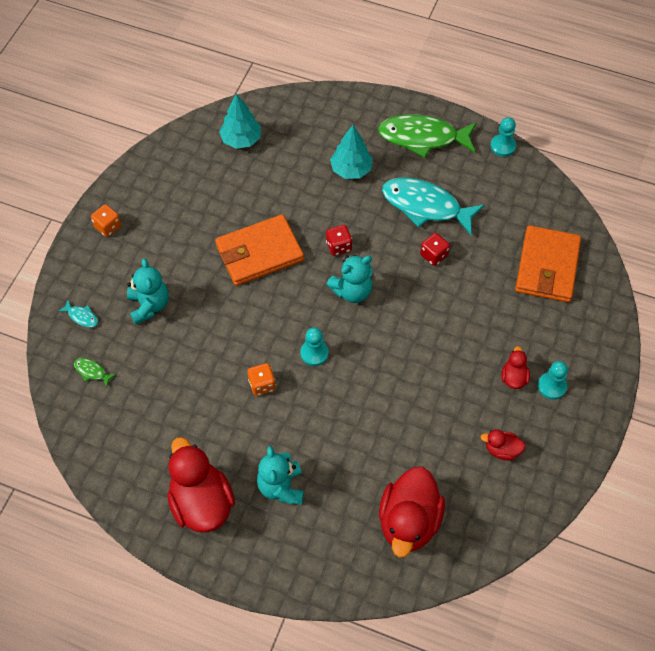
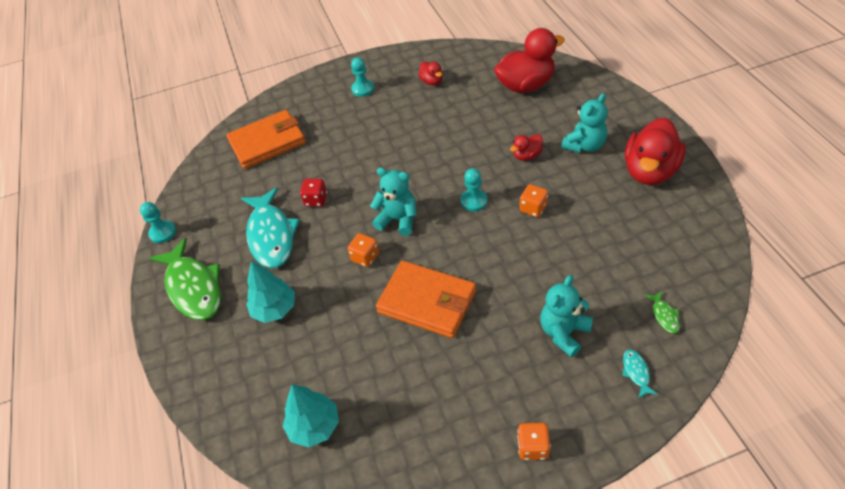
camera: 125 degrees left, 10 degrees down
(338, 246) = (365, 257): red dice -> orange dice
(513, 377) = (375, 106): red duck -> red duck (527, 155)

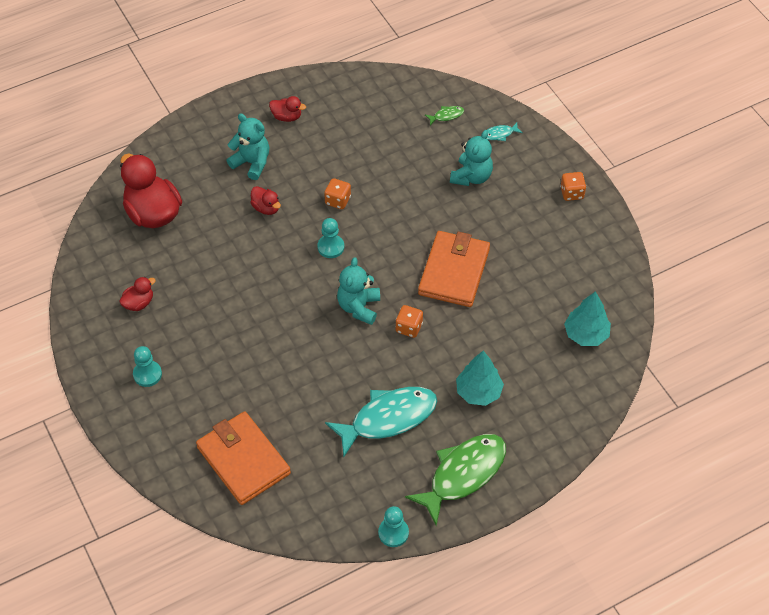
camera: 105 degrees left, 5 degrees up
(316, 200) = (335, 387): red dice -> none
(564, 332) = (471, 176): turquoise teddy bear -> turquoise teddy bear turned 90 degrees counterclockwise
(649, 171) = (287, 117): red duck -> red duck, size x0.47

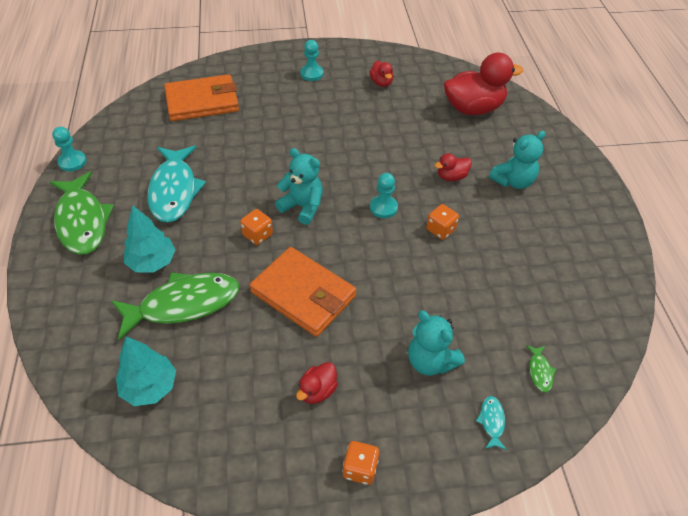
camera: 110 degrees right, 5 degrees down
(287, 117) = (571, 223): red duck -> red duck (317, 391)
(506, 348) = (184, 304): none -> green fish

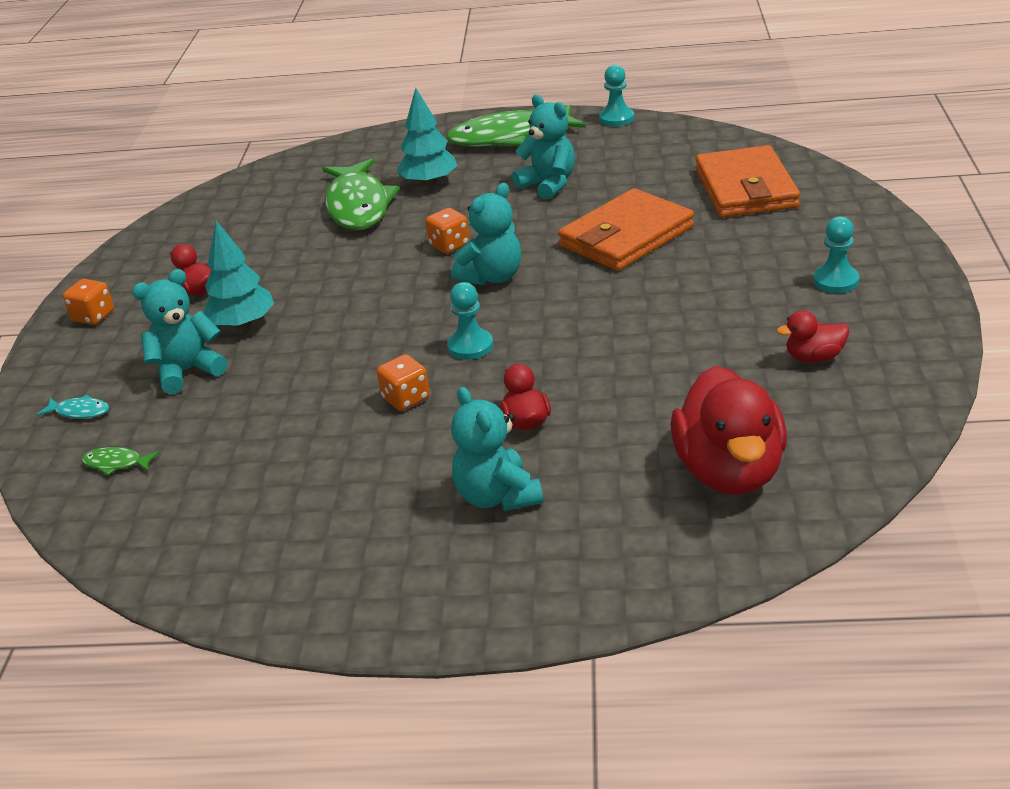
camera: 105 degrees right, 15 degrees down
(150, 387) = (263, 197): turquoise tree -> turquoise tree (243, 324)
(174, 191) = (548, 184): turquoise fish -> turquoise teddy bear
(303, 294) = (337, 280): orange wallet -> orange wallet (626, 236)

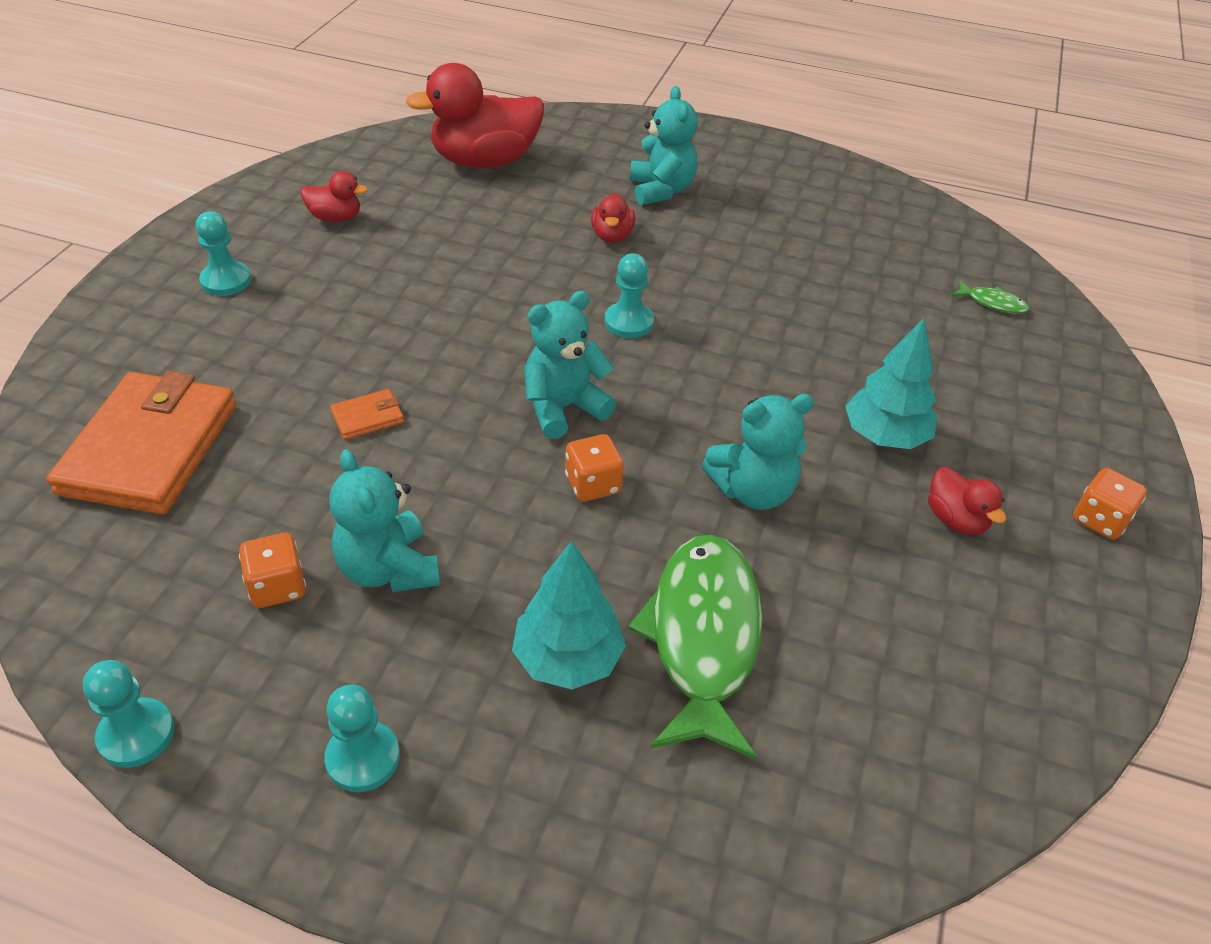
camera: 170 degrees left, 10 degrees up
(80, 412) = (1055, 371): turquoise fish -> none
(187, 371) = (943, 387): turquoise teddy bear -> turquoise teddy bear (753, 491)
(406, 398) = (710, 286): orange dice -> orange dice (277, 587)
(509, 137) = (363, 758): green fish -> turquoise pawn
(626, 236) = (367, 417): orange wallet -> orange wallet, size x0.41
(729, 472) = (485, 161): red duck -> red duck turned 120 degrees counterclockwise

